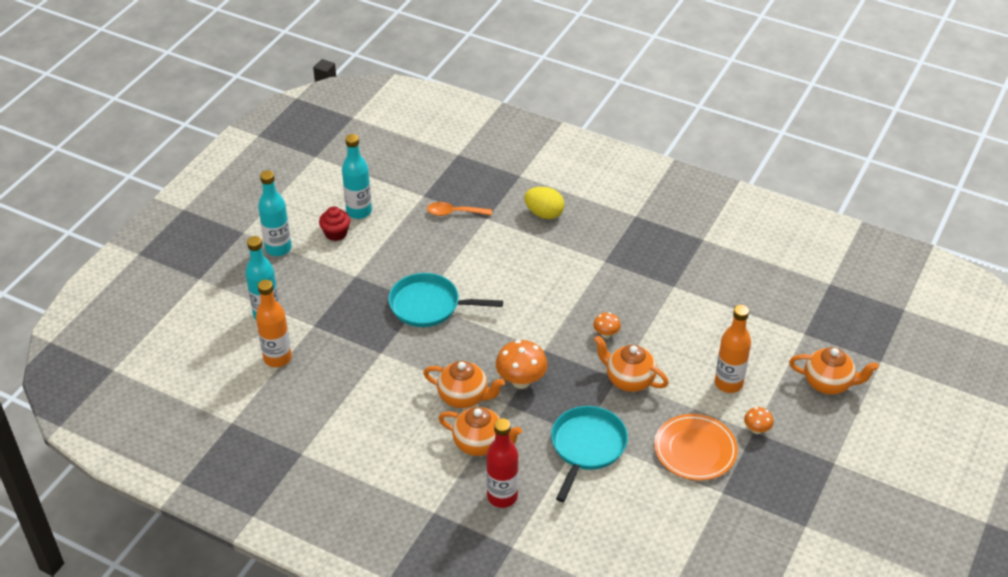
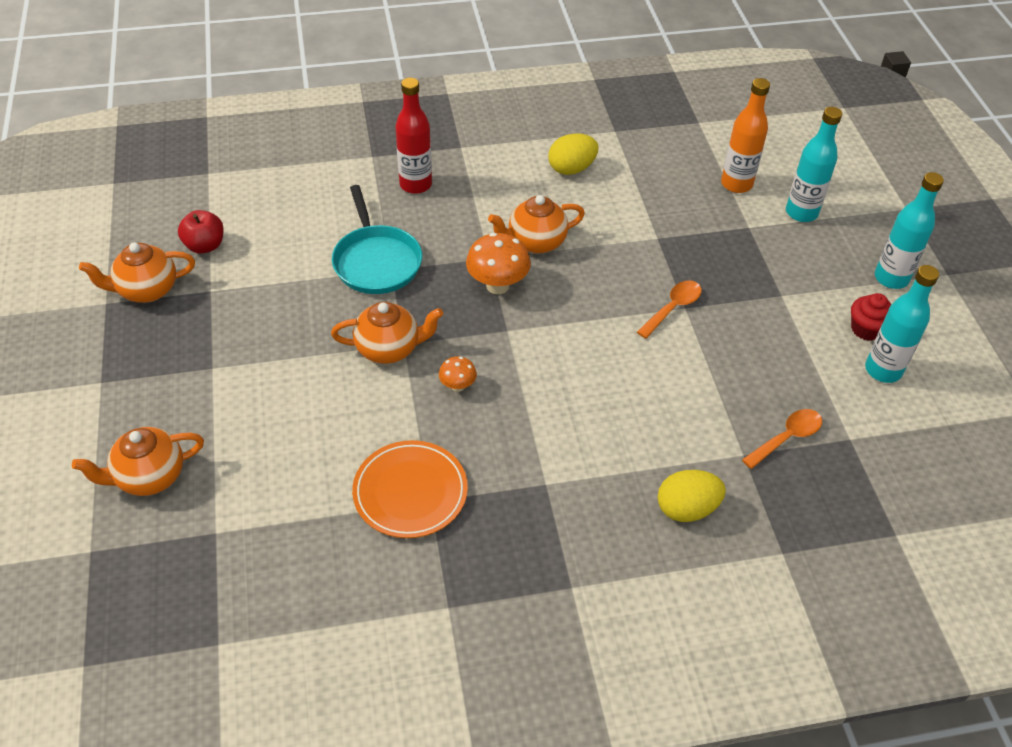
camera: 140 degrees right, 5 degrees up
(373, 440) = (571, 169): none -> yellow egg
(428, 305) = (673, 308): turquoise pan -> orange spoon
(480, 443) = (478, 213): orange teapot -> orange teapot (147, 290)
(695, 450) = (264, 315): orange plate -> orange plate (410, 492)
(704, 535) = (205, 246): none -> red apple
(728, 383) = (274, 407): orange bottle -> none
(756, 430) = (209, 371): orange mushroom -> none

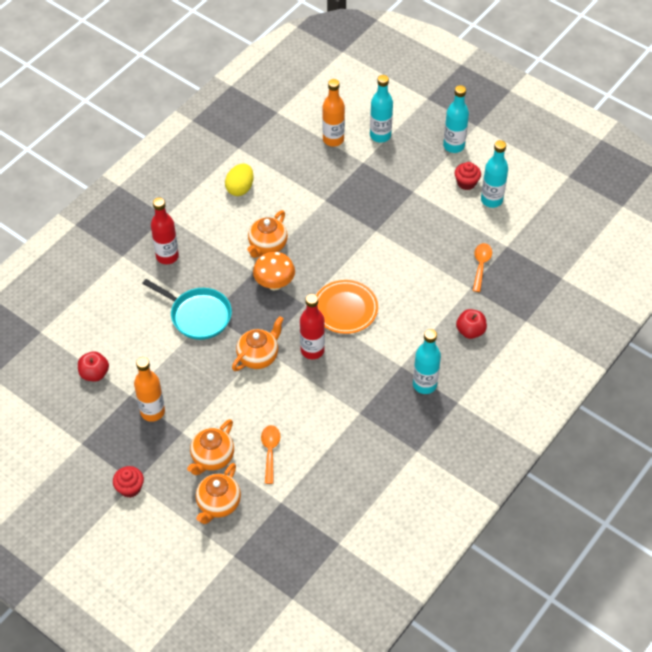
camera: 40 degrees left, 5 degrees up
(89, 385) = (130, 488): none -> red cupcake
(147, 290) = (95, 420): orange teapot -> orange teapot (212, 458)
(210, 324) = (152, 412): none -> orange bottle
(410, 492) = (346, 416): orange plate -> orange plate (345, 309)
(457, 386) = (312, 350): orange mushroom -> red bottle
(551, 530) = (424, 384): none -> turquoise bottle
(673, 308) = (370, 235): orange spoon -> orange spoon (270, 451)
(686, 509) = (470, 331): yellow egg -> red apple

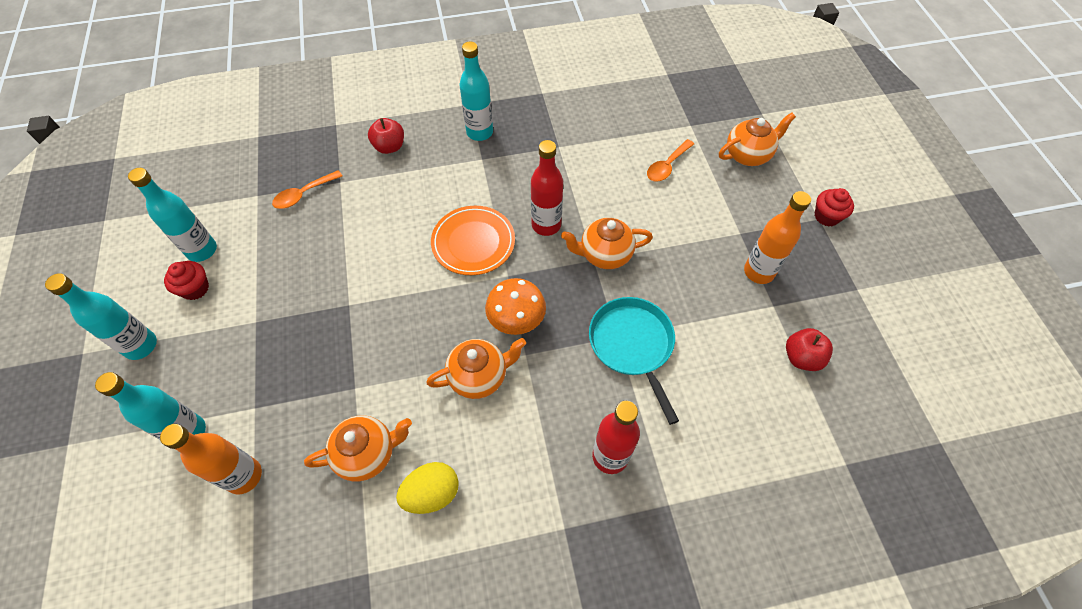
camera: 140 degrees left, 5 degrees up
(212, 458) = (726, 193): orange teapot -> orange teapot (367, 453)

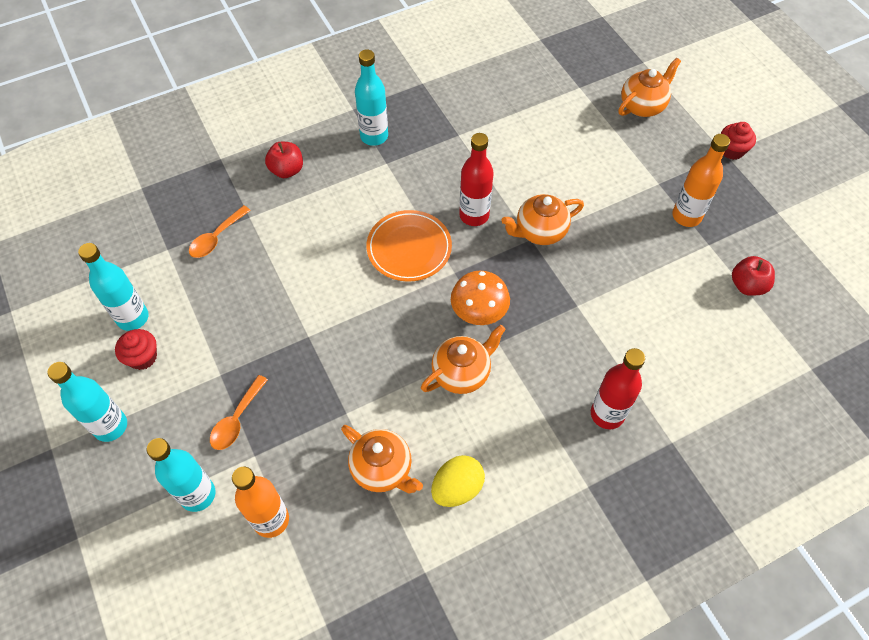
camera: 15 degrees left, 0 degrees up
(367, 453) = (382, 469): orange teapot -> orange teapot turned 75 degrees clockwise
(632, 345) = (594, 310): turquoise pan -> none
(667, 166) = (570, 133): orange spoon -> orange spoon (237, 419)

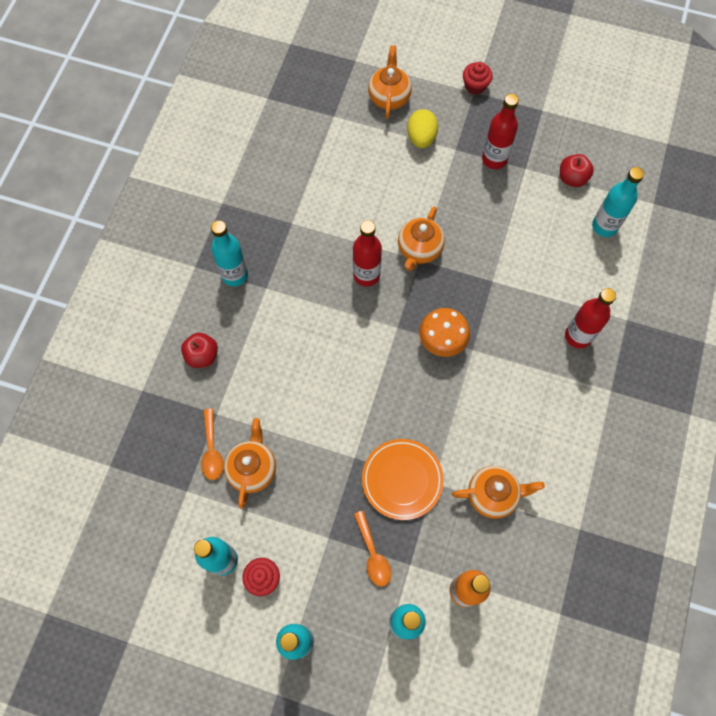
camera: 45 degrees left, 10 degrees up
(409, 248) = (350, 336): orange plate -> orange plate (402, 480)
(457, 488) = (545, 463): yellow egg -> yellow egg (421, 138)
(462, 373) = (473, 390): orange teapot -> orange teapot (252, 469)
(686, 216) = (494, 159): orange bottle -> red bottle
(736, 348) = (604, 226): none -> turquoise bottle

